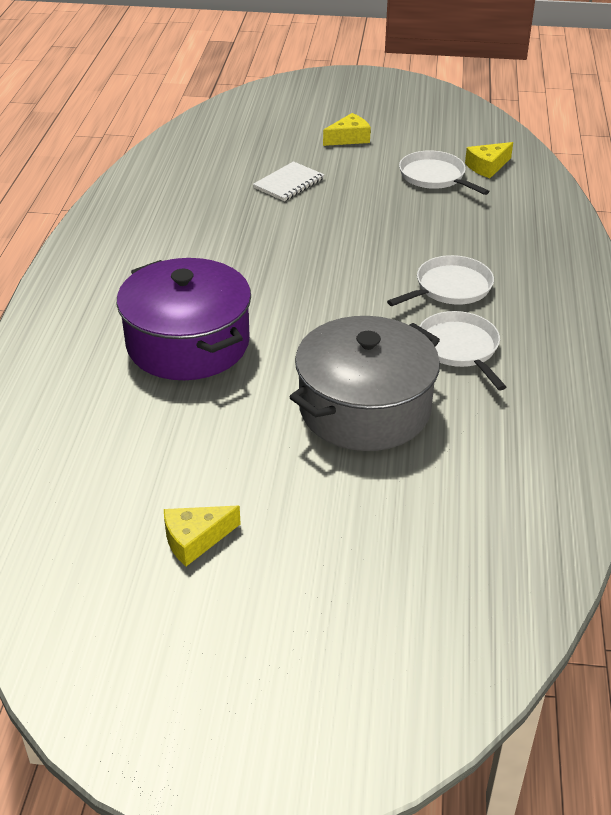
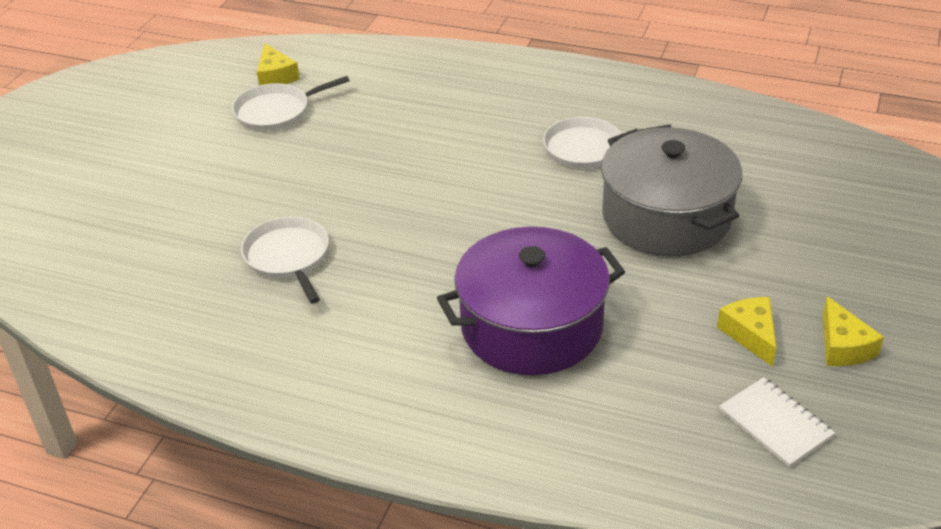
camera: 75 degrees left, 0 degrees up
(289, 183) = (228, 214): white notebook -> white notebook (775, 424)
(349, 138) = (151, 156): yellow cheese -> yellow cheese (750, 334)
(450, 287) = (489, 137): white pan -> white pan (288, 257)

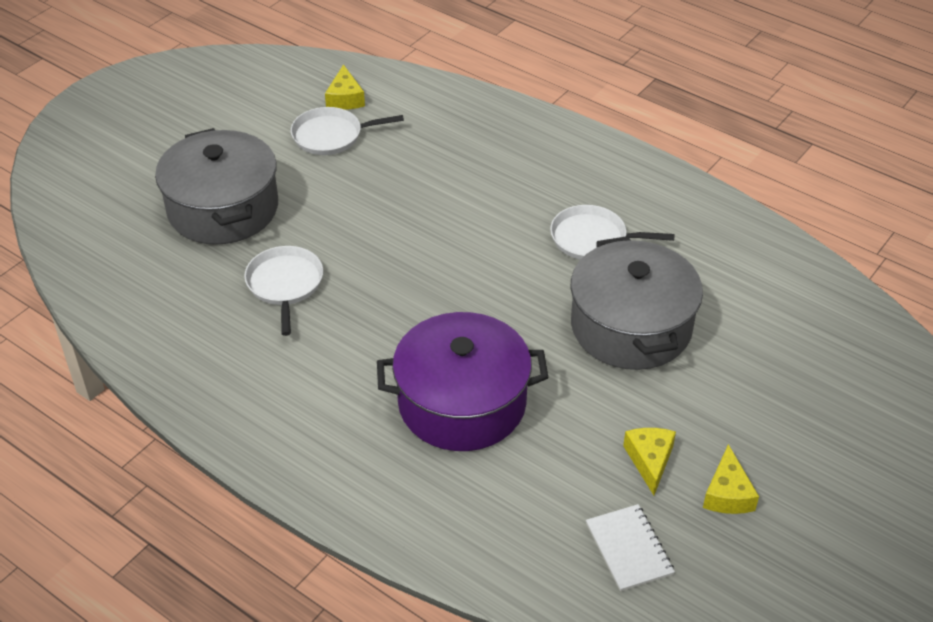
camera: 15 degrees right, 5 degrees up
(188, 200) = (223, 209): none -> grey pot

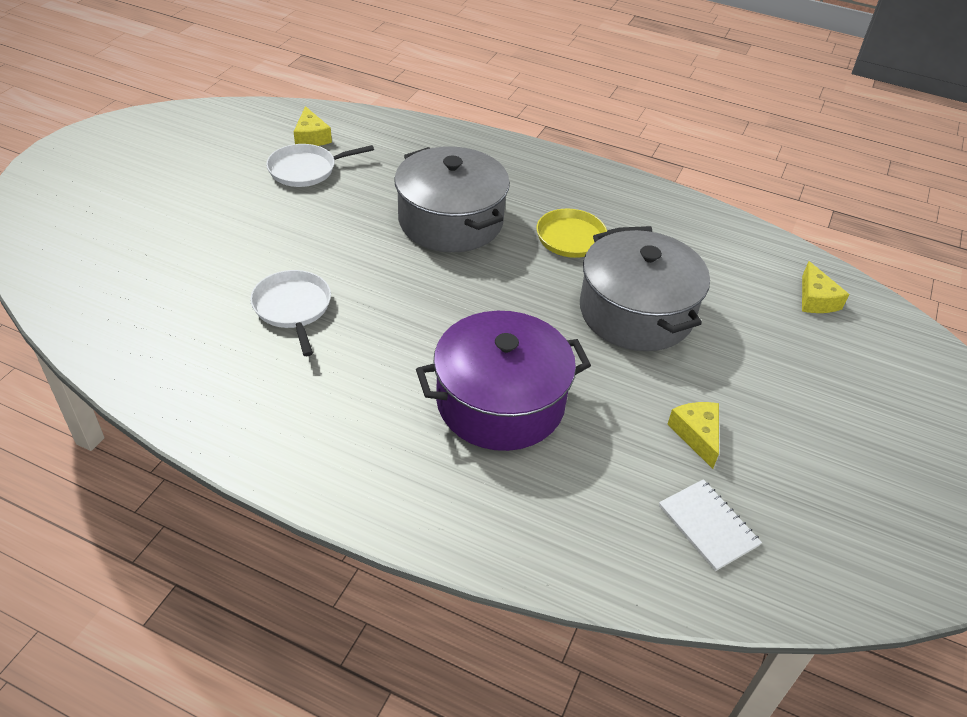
camera: 15 degrees left, 0 degrees up
(223, 209) = (213, 243): grey pot -> grey pot (450, 221)
(593, 238) = (575, 238): white pan -> yellow pan
(727, 493) = (779, 457): yellow cheese -> yellow cheese (816, 299)

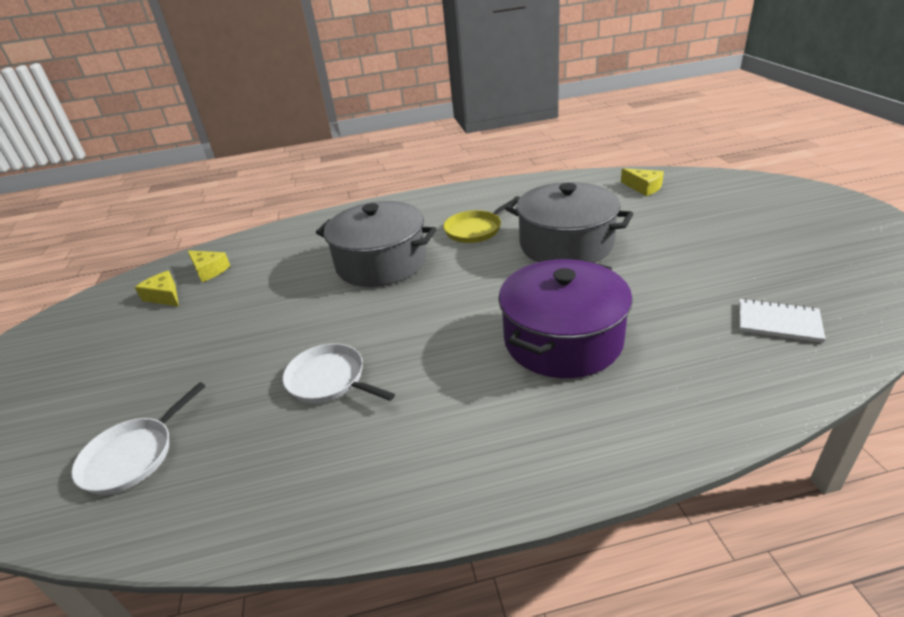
camera: 30 degrees left, 10 degrees down
(306, 170) = (229, 291): white pan -> white pan (133, 456)
(697, 435) = (695, 281): yellow cheese -> yellow cheese (164, 296)

